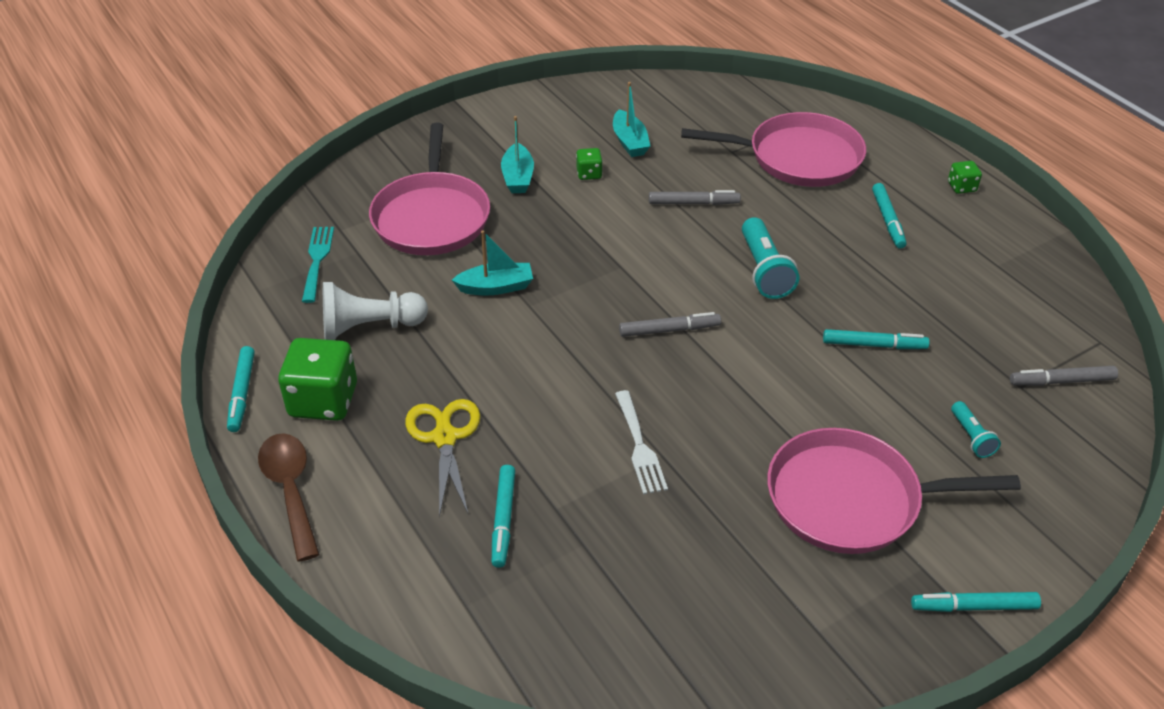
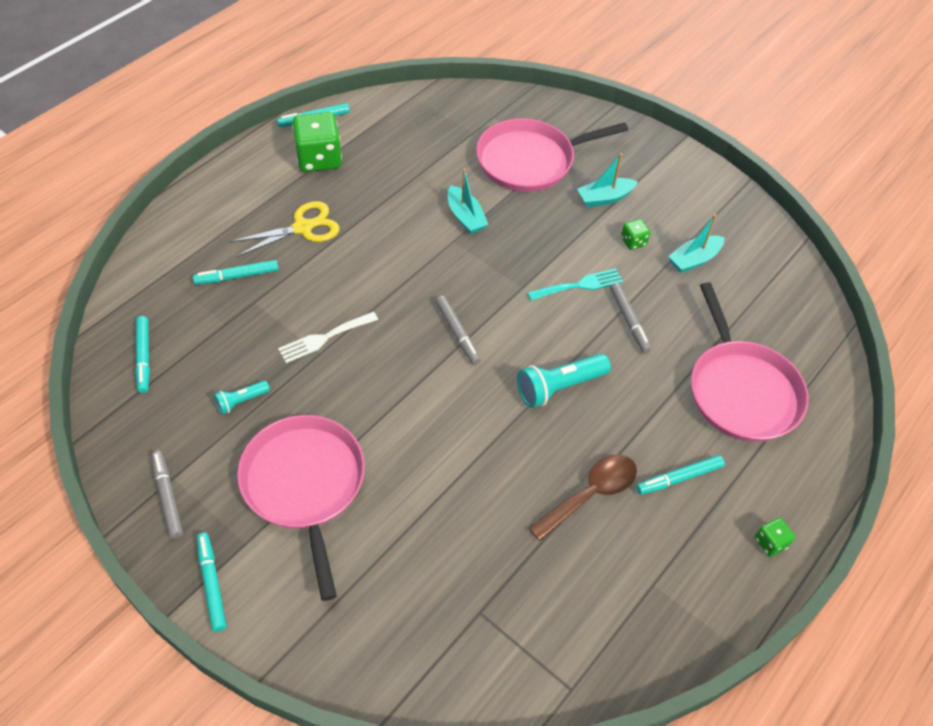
camera: 70 degrees right, 10 degrees up
(291, 490) = (238, 167): brown spoon -> brown spoon (590, 494)
(317, 260) = (454, 115): turquoise fork -> turquoise fork (579, 285)
(370, 327) = (396, 161): white pawn -> none
(874, 345) = (493, 483): turquoise marker -> turquoise marker (144, 357)
(971, 437) = (400, 572): turquoise flashlight -> turquoise flashlight (241, 401)
(1061, 381) = (499, 650): grey marker -> grey marker (167, 497)

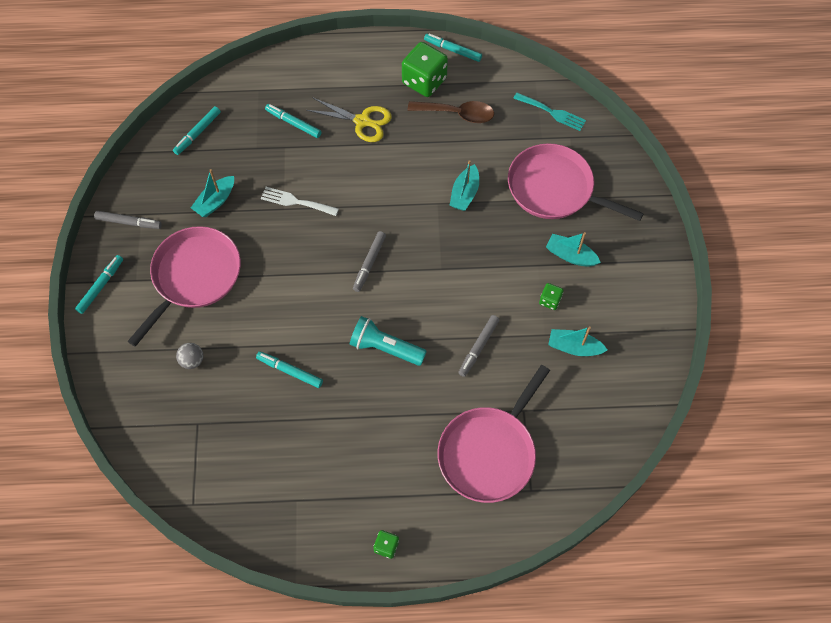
camera: 50 degrees right, 10 degrees up
(167, 497) = (129, 222): grey marker -> grey marker turned 75 degrees clockwise
(241, 401) = (215, 201): turquoise flashlight -> turquoise boat
(401, 561) = (192, 360): none -> grey ball
(579, 285) = (477, 298): turquoise fork -> turquoise fork (552, 112)
(590, 494) = (325, 422): brown spoon -> brown spoon (457, 114)
(679, 478) = (384, 462): turquoise marker -> turquoise marker (290, 371)

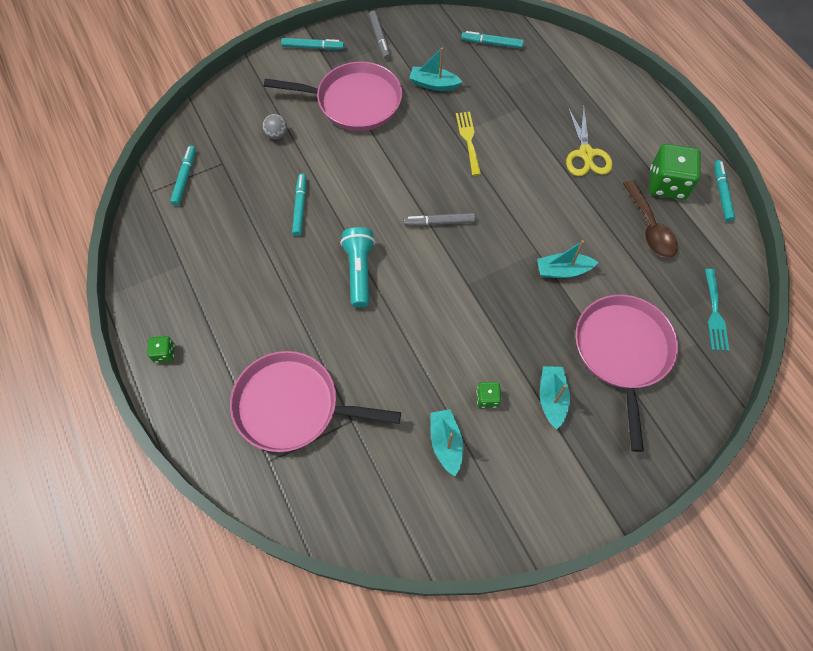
camera: 65 degrees right, 0 degrees up
(293, 123) = (547, 104): turquoise marker -> turquoise marker (185, 178)
(296, 202) = (468, 140): white fork -> yellow fork
(478, 347) = (400, 351): grey marker -> none

